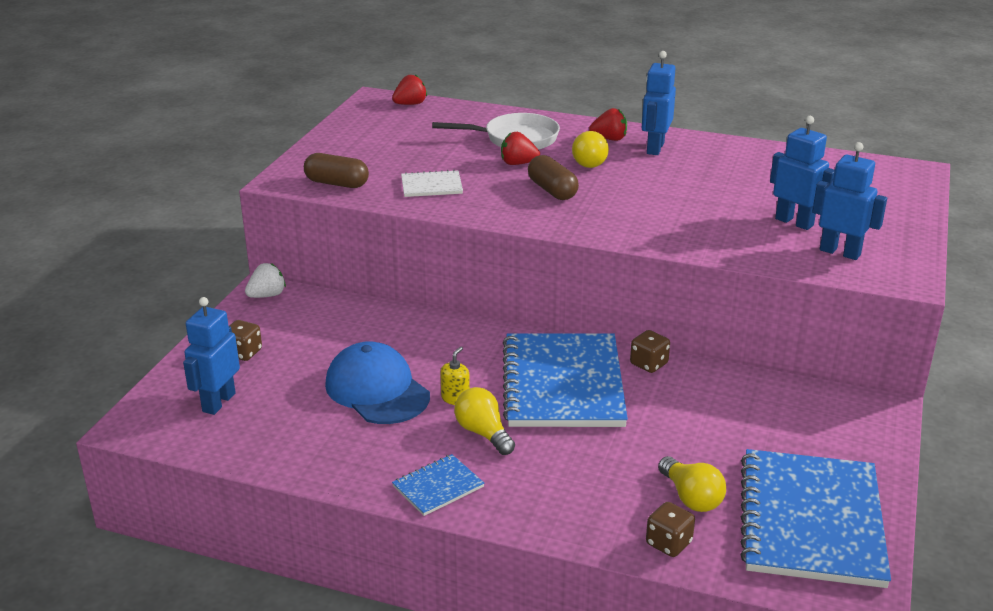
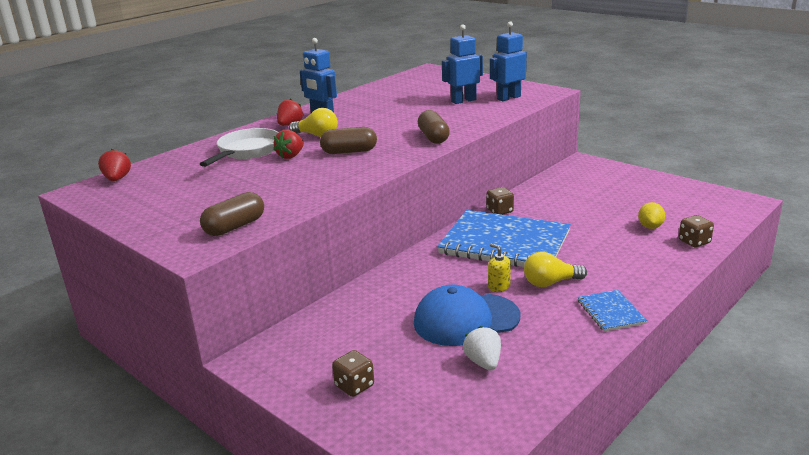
camera: 65 degrees left, 5 degrees down
(218, 402) = (432, 412): blue robot -> none
(267, 295) = (259, 358): white strawberry -> white strawberry (483, 362)
(431, 186) = (290, 189): white notebook -> none
(634, 229) = (433, 137): none -> brown capsule
(691, 497) = (650, 226): yellow light bulb -> yellow lemon
(811, 520) = (680, 200): blue notebook -> none

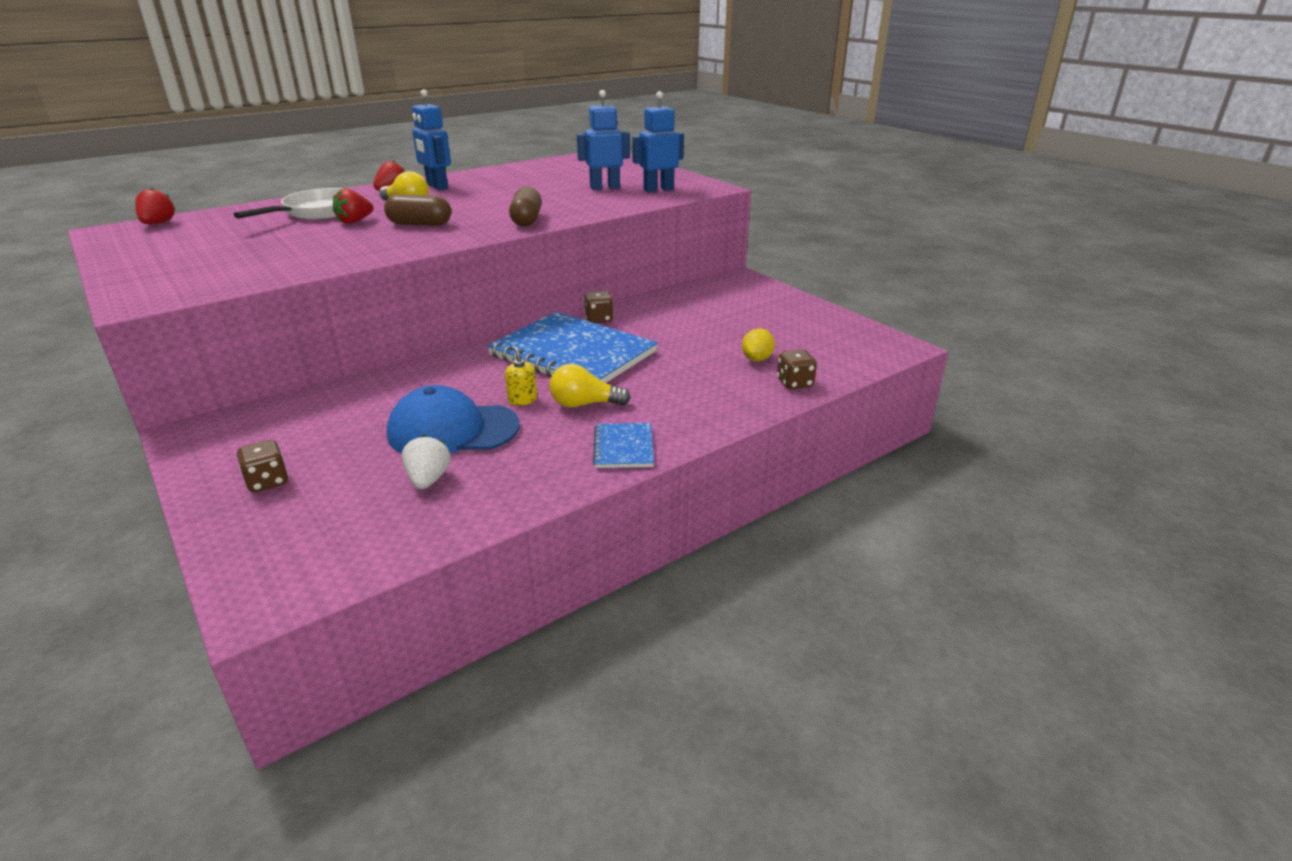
camera: 10 degrees right, 5 degrees up
(235, 227) = (209, 283): brown capsule -> none

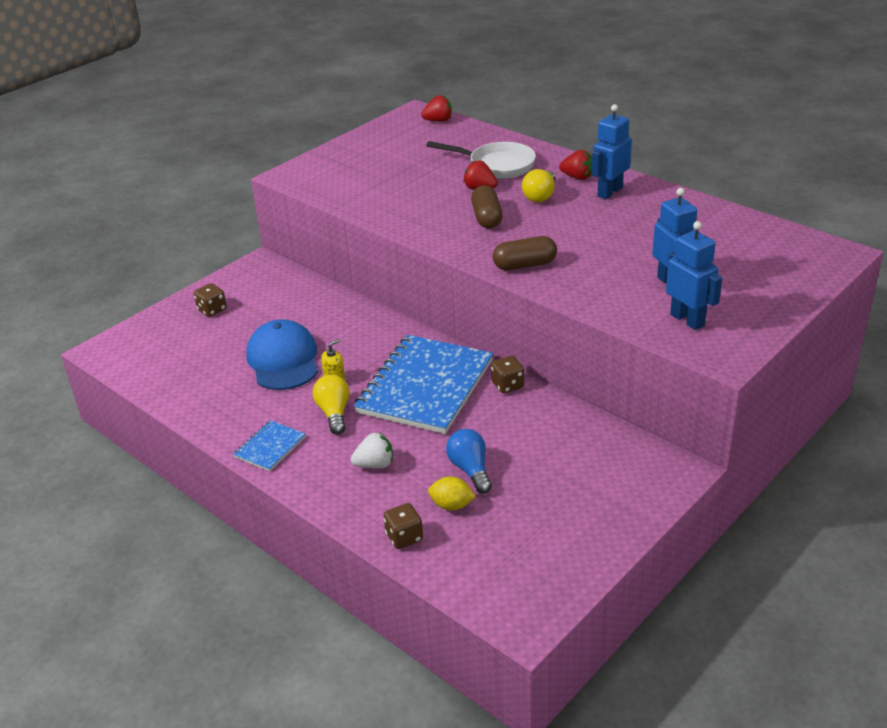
camera: 80 degrees right, 5 degrees up
(428, 480) = (218, 369): white strawberry -> white strawberry (375, 465)
(623, 447) = (270, 447): blue notebook -> blue notebook turned 45 degrees counterclockwise
(711, 346) = (470, 470): none -> blue light bulb

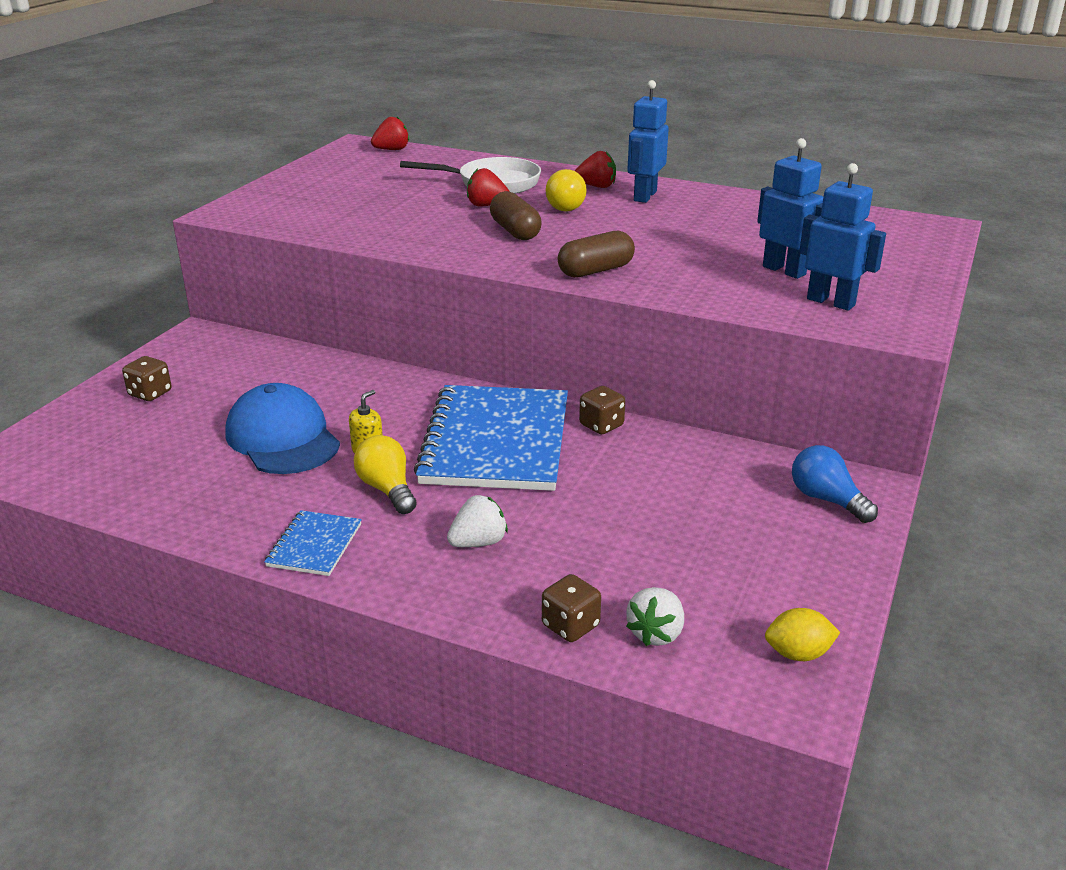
camera: 20 degrees left, 5 degrees down
(451, 505) = (612, 574): yellow lemon -> yellow lemon (798, 654)
(457, 554) = (656, 633): none -> white strawberry
(470, 470) = (611, 527): blue light bulb -> blue light bulb (826, 499)

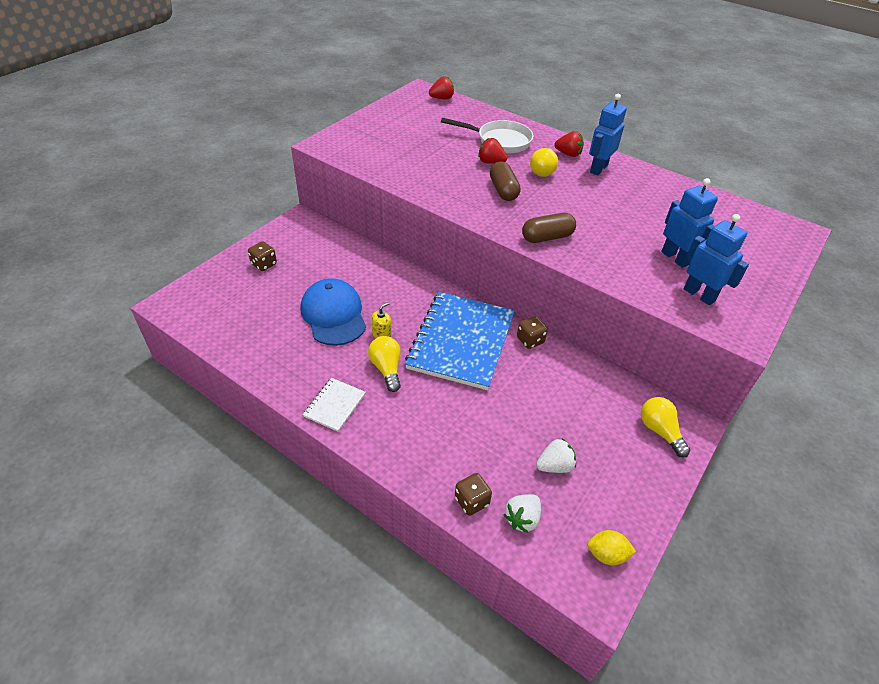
camera: 10 degrees right, 15 degrees up
(314, 545) = (334, 405): blue notebook -> white notebook
(478, 542) = (431, 423): white strawberry -> white strawberry (554, 466)
(826, 499) = (659, 431): blue light bulb -> yellow light bulb

